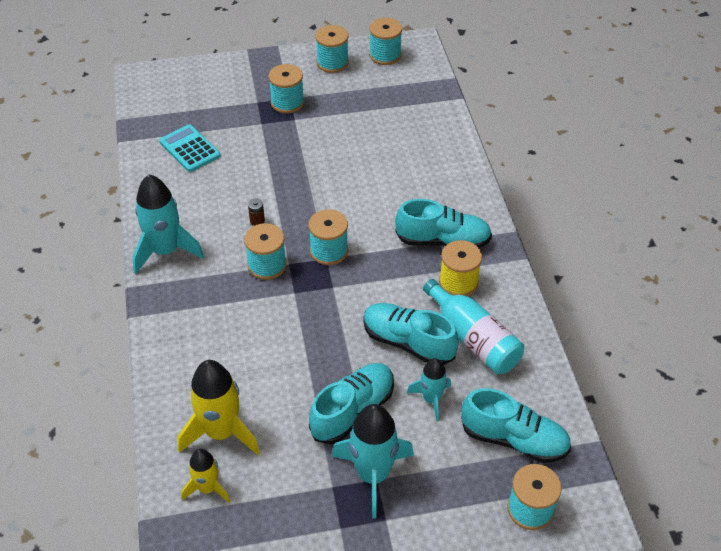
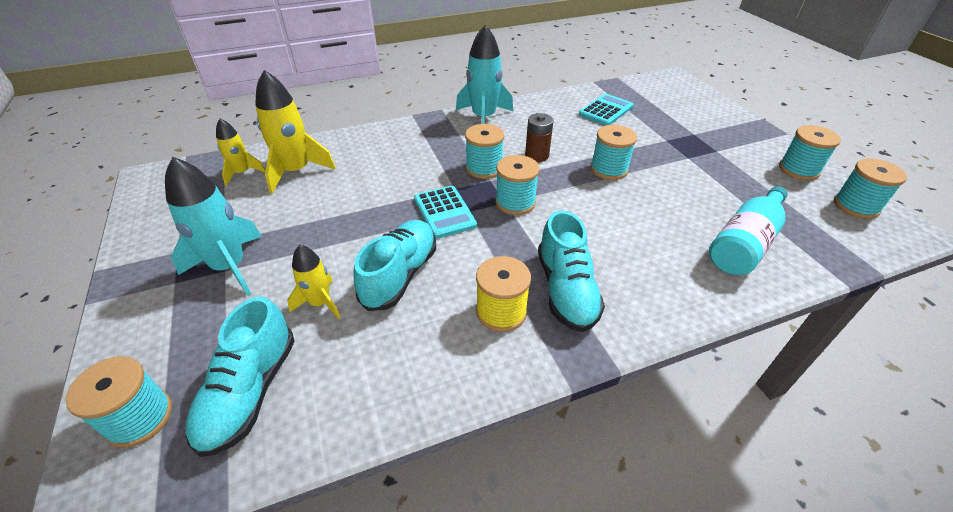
camera: 80 degrees right, 5 degrees down
(257, 221) = (537, 155): brown battery -> brown battery, size x1.68
(287, 103) = (708, 150): turquoise spool -> turquoise spool (609, 169)
(330, 304) = (444, 212): none -> turquoise calculator
(352, 411) = (310, 243): turquoise shoe -> none
(431, 399) = (320, 303): turquoise rocket -> yellow rocket
(473, 339) = (411, 334): turquoise bottle -> turquoise bottle (744, 243)

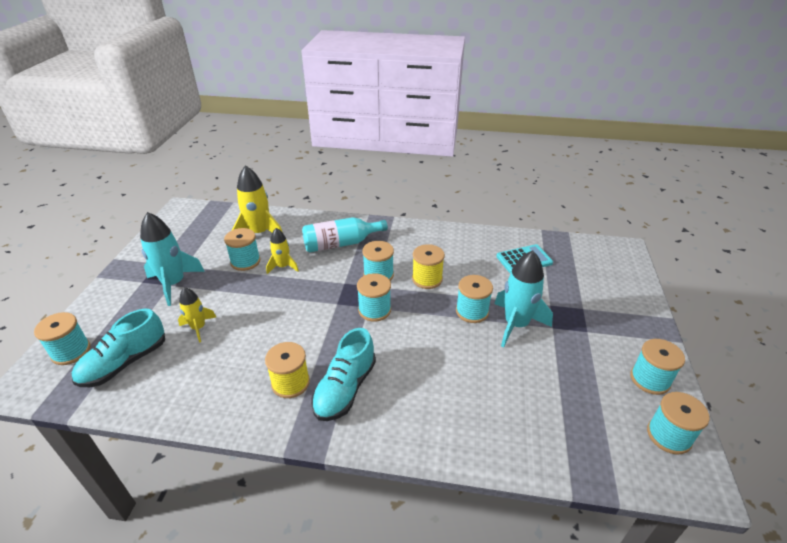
camera: 30 degrees right, 5 degrees down
(242, 173) = (229, 223): yellow rocket -> yellow rocket (283, 267)
(309, 207) = (245, 261): none -> turquoise spool
(400, 275) = (255, 330): turquoise shoe -> none
(444, 212) = (321, 298): turquoise calculator -> none
(483, 118) = (417, 234): turquoise rocket -> turquoise rocket (516, 324)
(537, 155) = (427, 279): brown battery -> yellow spool
(744, 243) = (518, 418): turquoise bottle -> turquoise bottle (341, 244)

